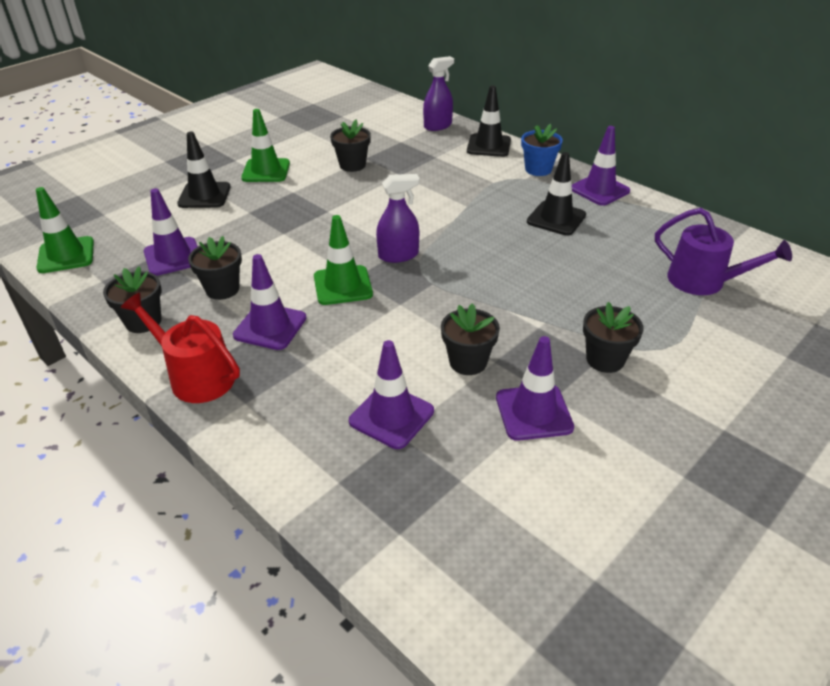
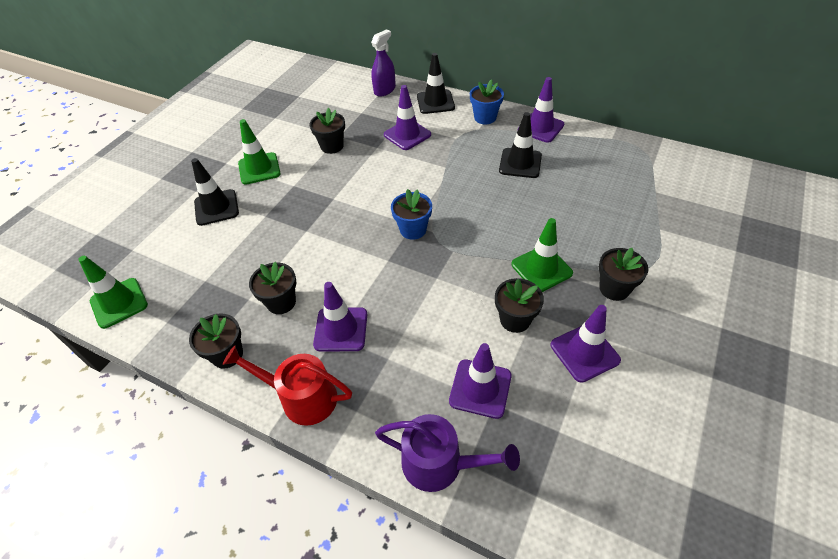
camera: 15 degrees left, 10 degrees up
(173, 257) = (220, 279): purple traffic cone -> purple traffic cone (407, 135)
(343, 285) = (382, 272): green traffic cone -> green traffic cone (541, 269)
(398, 255) = (413, 229): purple spray bottle -> blue flower pot
(703, 281) = (652, 197): purple watering can -> purple watering can (439, 463)

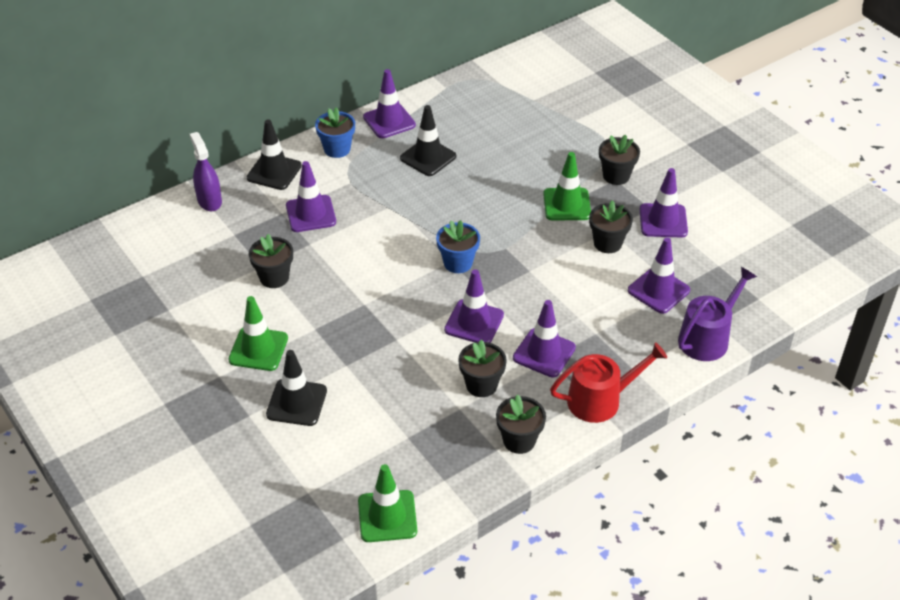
camera: 65 degrees left, 5 degrees down
(302, 397) = (600, 400): red watering can -> red watering can turned 150 degrees counterclockwise
(351, 267) = (474, 322): none -> purple traffic cone

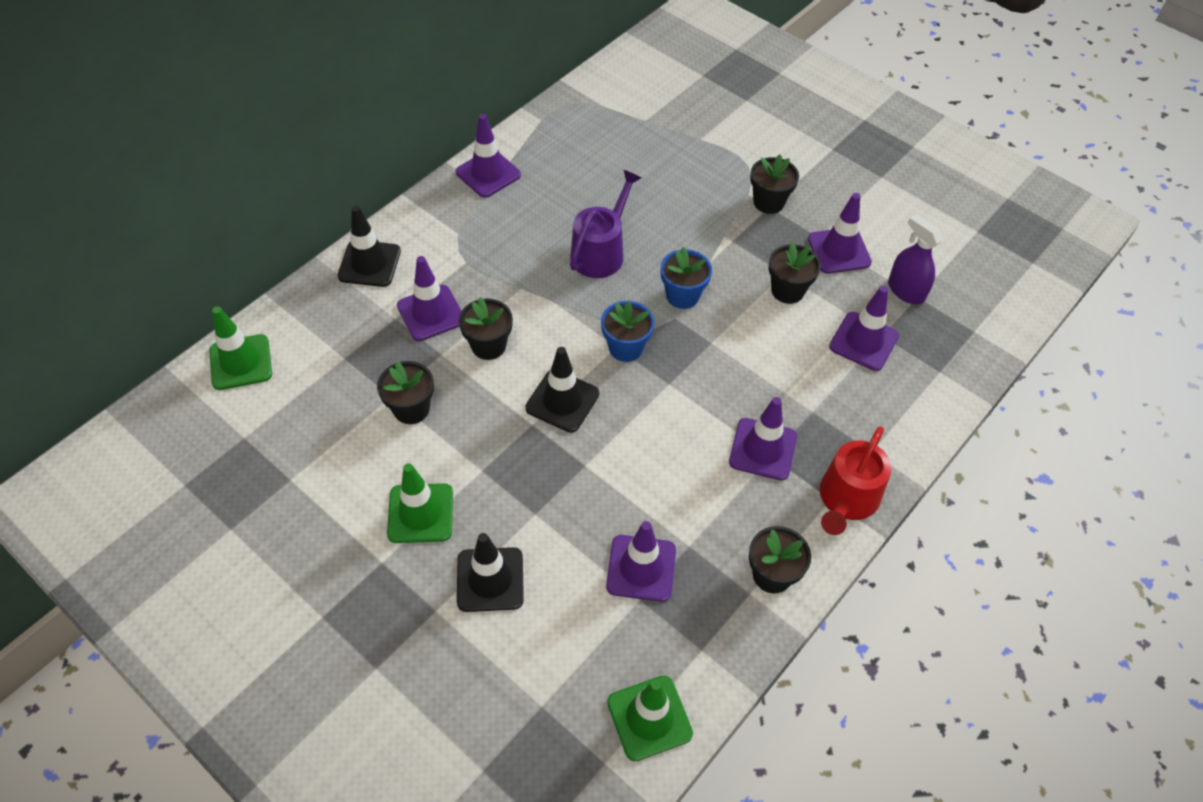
camera: 15 degrees left, 10 degrees up
(209, 201) = (300, 317): purple spray bottle -> purple spray bottle (906, 291)
(337, 149) = (437, 220): blue flower pot -> blue flower pot (682, 295)
(428, 157) = (548, 214): black traffic cone -> black traffic cone (562, 401)
(474, 322) = (669, 424): purple traffic cone -> purple traffic cone (641, 568)
(481, 385) = (704, 508): black flower pot -> black flower pot (488, 345)
(567, 204) = (726, 248): green traffic cone -> green traffic cone (241, 362)
(600, 400) = (846, 499): red watering can -> red watering can turned 150 degrees clockwise
(707, 338) = (937, 393): purple watering can -> purple watering can (601, 252)

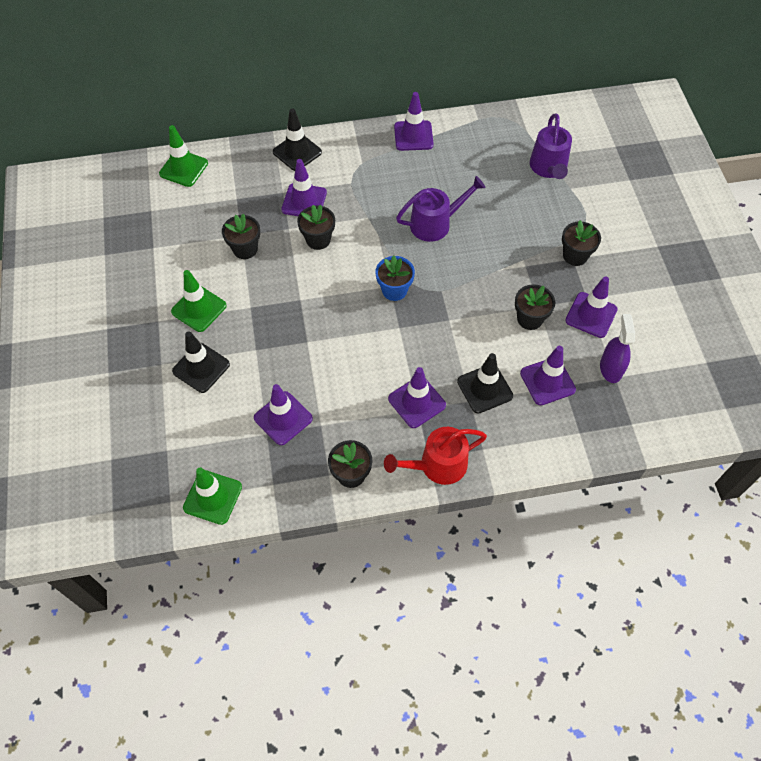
camera: 40 degrees right, 5 degrees up
(562, 401) = (329, 297): black traffic cone -> black traffic cone (484, 388)
(660, 130) = (549, 167): none -> purple watering can
(682, 295) = (459, 280): blue flower pot -> none

